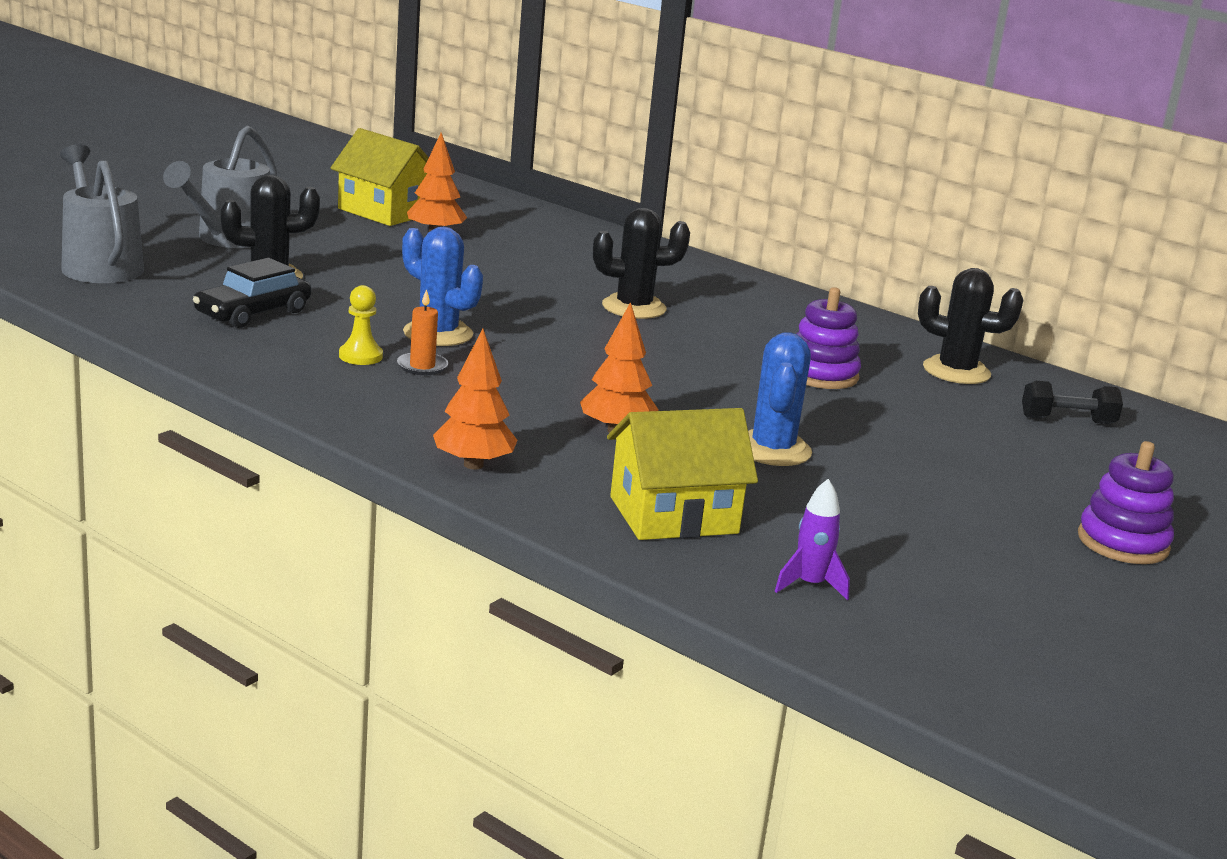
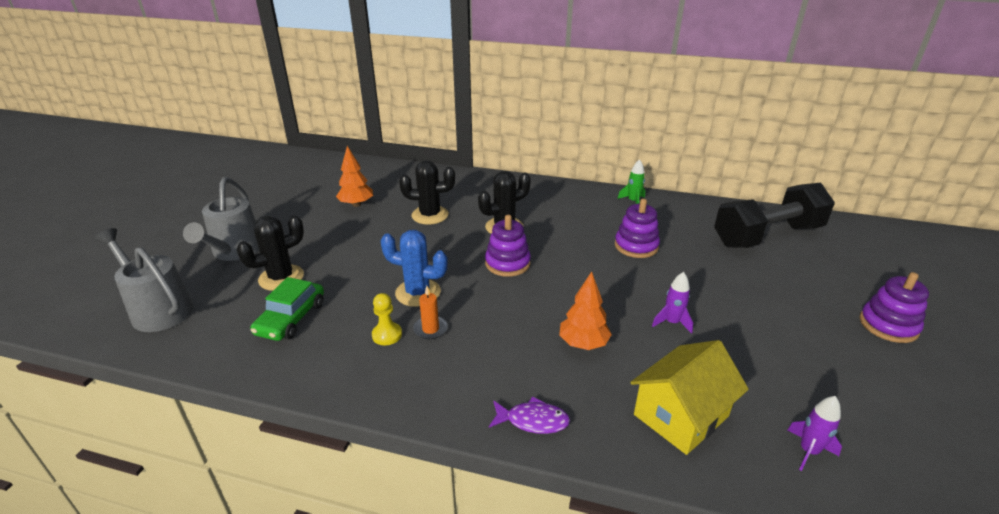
camera: 20 degrees left, 10 degrees up
(253, 313) = (291, 318): black car -> green car
(385, 211) = (315, 195): yellow house -> none
(473, 465) = (533, 421): orange tree -> purple fish
(596, 341) = (507, 263): none -> purple stacking toy
(772, 450) = (672, 322): blue cactus -> purple rocket
(884, 333) = (633, 201): none -> green rocket
(956, 371) = (689, 218): black cactus -> black cactus (430, 215)
(1067, 420) = (767, 236): black dumbbell -> black dumbbell, size x2.25

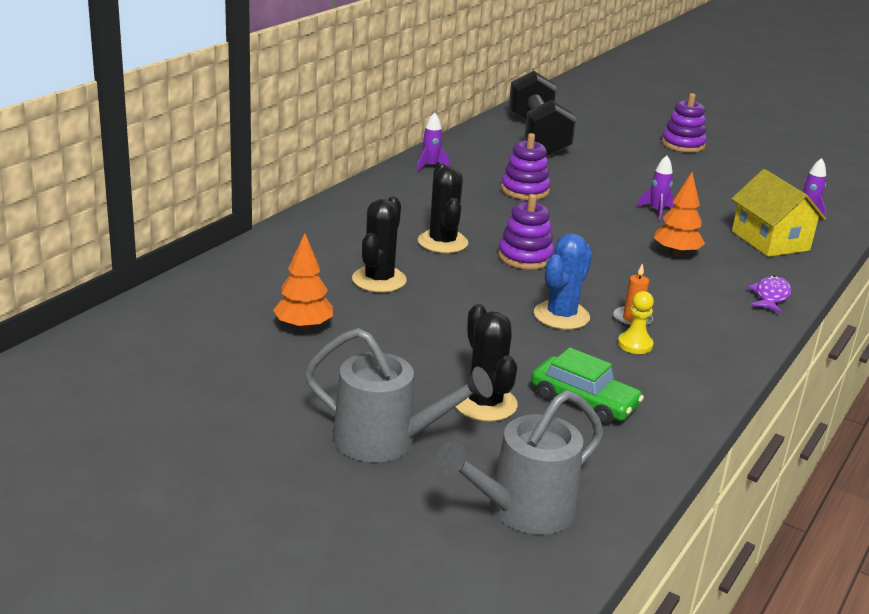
camera: 75 degrees left, 5 degrees down
(633, 201) = (430, 166): green rocket -> purple rocket

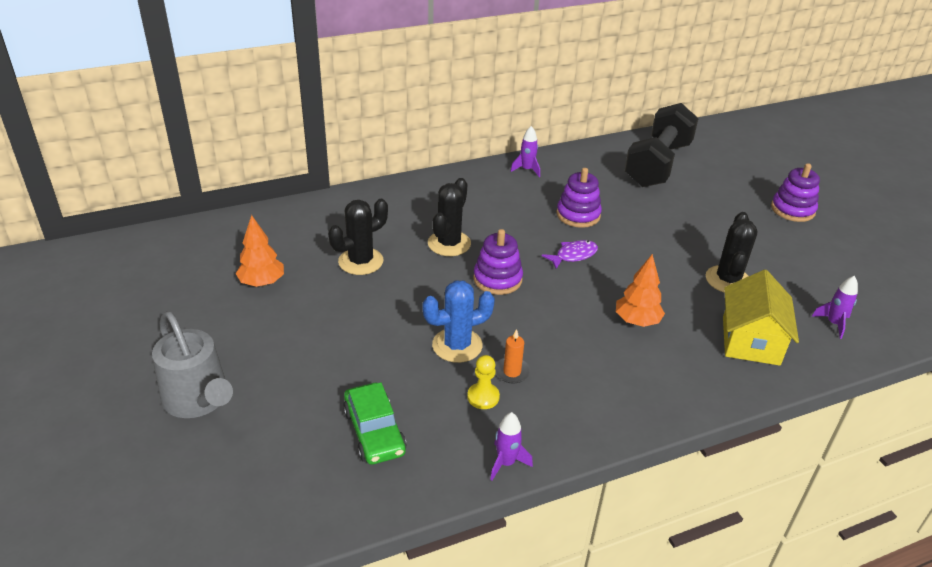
camera: 35 degrees right, 10 degrees up
(485, 403) = (301, 400): black cactus -> black cactus (728, 280)
(522, 510) = (211, 504): grey watering can -> none
(656, 211) = (673, 272): purple rocket -> purple rocket (506, 463)
(770, 296) = (672, 399): purple fish -> purple fish (573, 255)

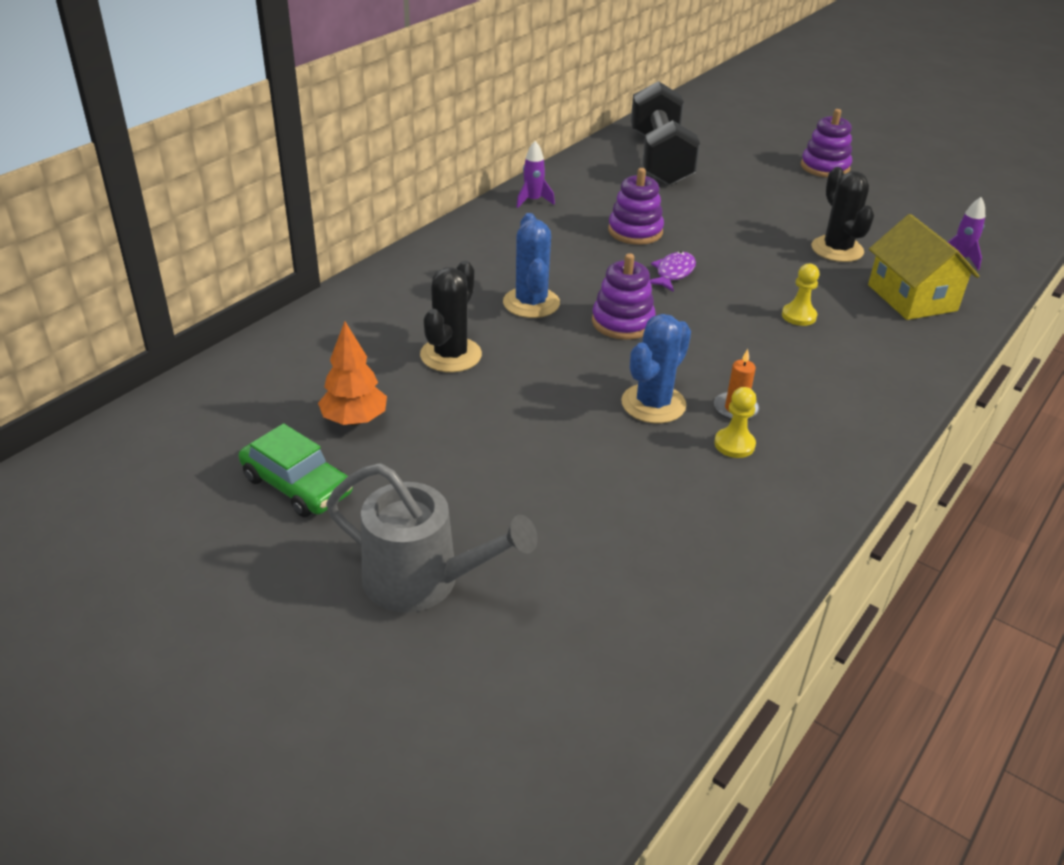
camera: 30 degrees left, 0 degrees up
(374, 432) = (663, 526): green car -> green car (297, 485)
(449, 243) = (531, 303): black cactus -> blue cactus
(506, 463) = (824, 498): purple rocket -> none
(636, 321) = (798, 316): orange tree -> yellow pawn

